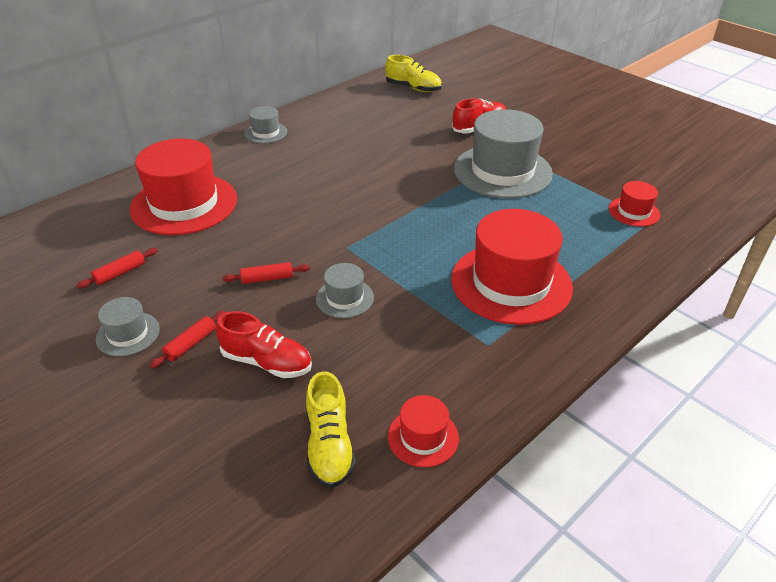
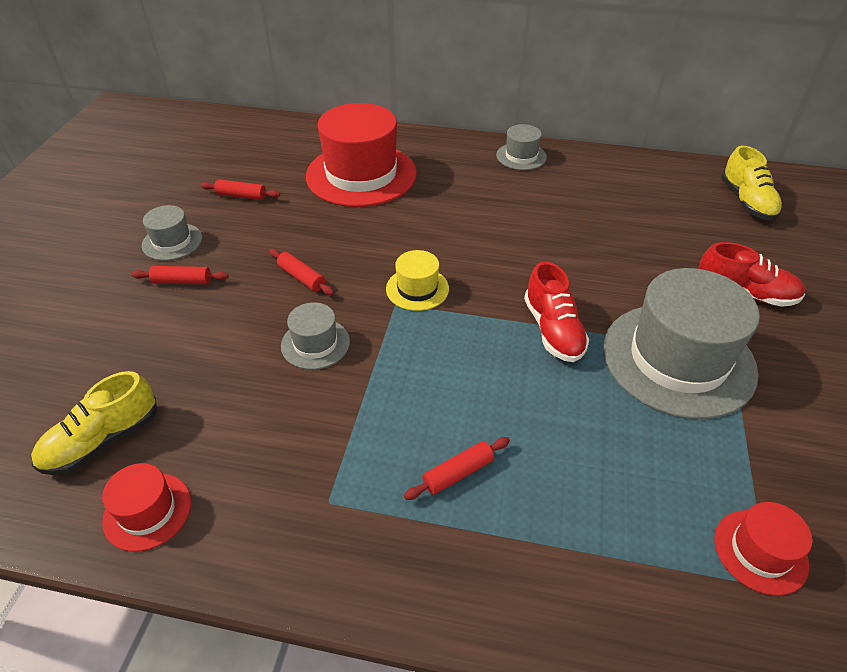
camera: 55 degrees right, 5 degrees up
(267, 362) = (188, 339): red shoe -> red shoe (553, 330)
(343, 232) = (417, 289): none -> yellow hat
(511, 283) = (458, 473): red hat -> red rolling pin

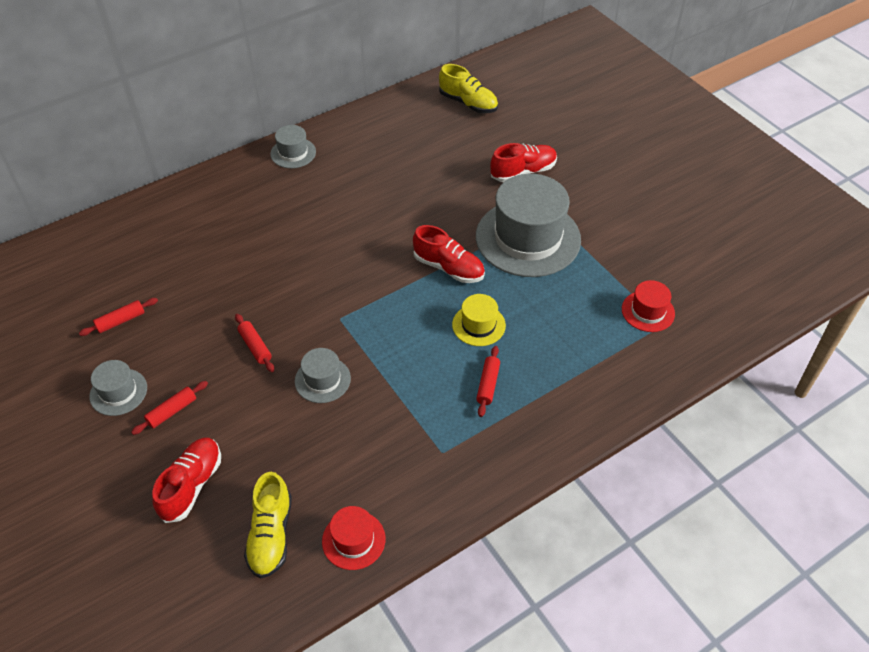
camera: 45 degrees left, 5 degrees up
(115, 347) = (192, 485): none -> red shoe
(301, 278) = (255, 346): red rolling pin -> red rolling pin turned 60 degrees clockwise
(361, 174) = (193, 242): red hat -> none
(417, 289) = (341, 299): yellow hat -> yellow hat (478, 325)

